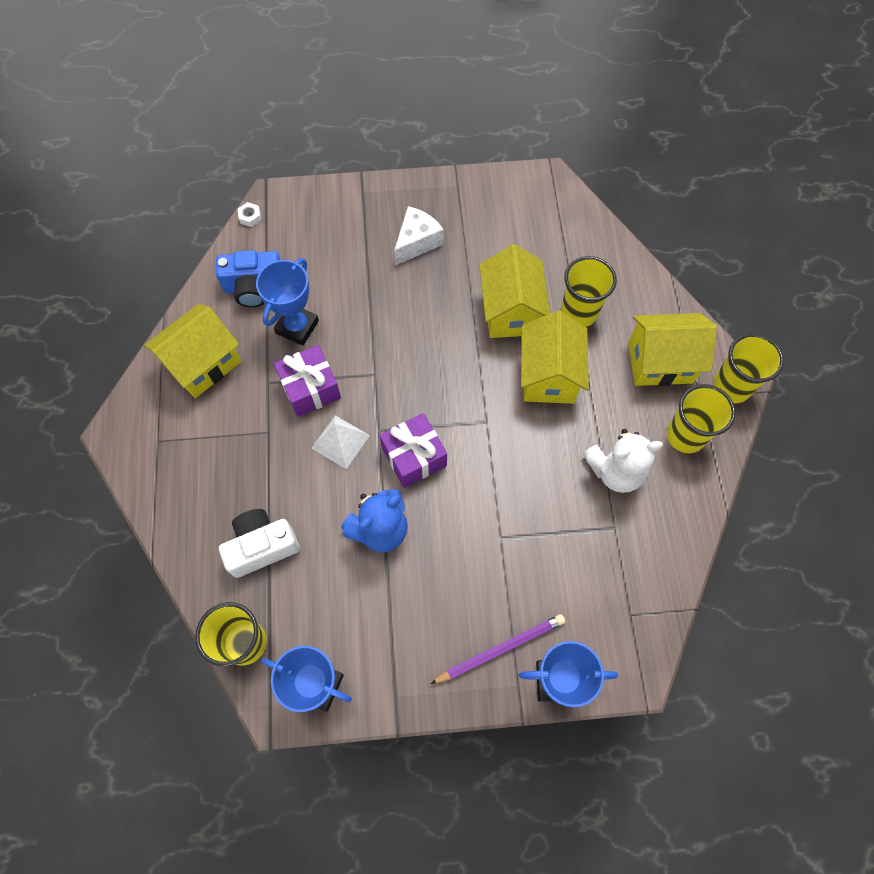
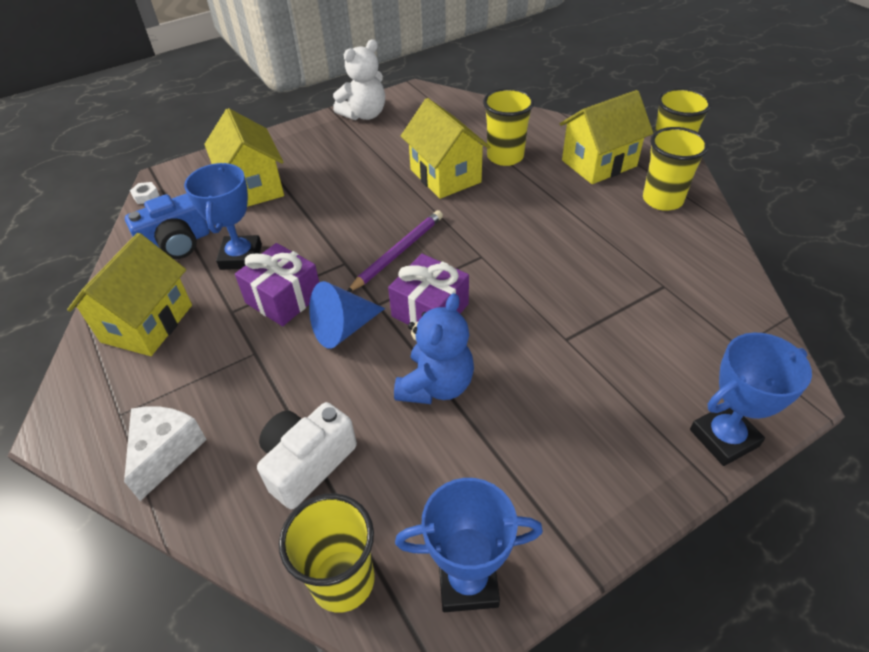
camera: 25 degrees left, 20 degrees down
(340, 441) = (343, 328): white pyramid -> blue cone
(417, 242) = (326, 161): white cheese -> white cheese (166, 453)
(500, 649) = (644, 436): purple pencil -> purple pencil (398, 252)
(548, 376) = (513, 204): yellow house -> yellow house (253, 187)
(615, 471) = (627, 245): white teddy bear -> white teddy bear (364, 115)

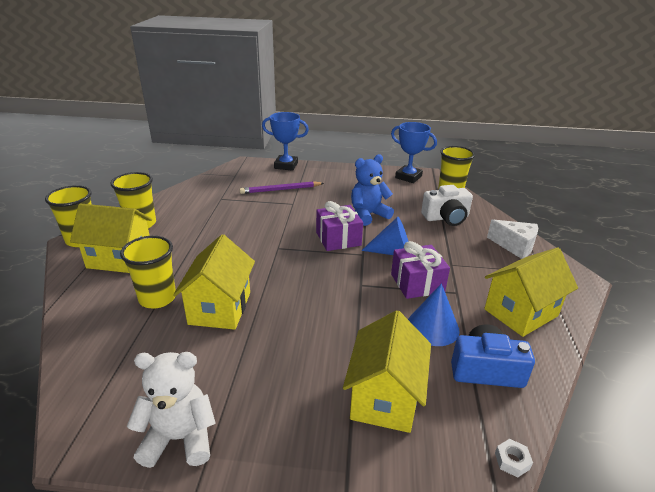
camera: 145 degrees left, 15 degrees down
(166, 453) = (515, 246): white cheese -> white cheese turned 105 degrees counterclockwise
(241, 257) = (432, 327): blue trophy -> blue cone
(398, 252) = (321, 273): purple pencil -> purple pencil (280, 190)

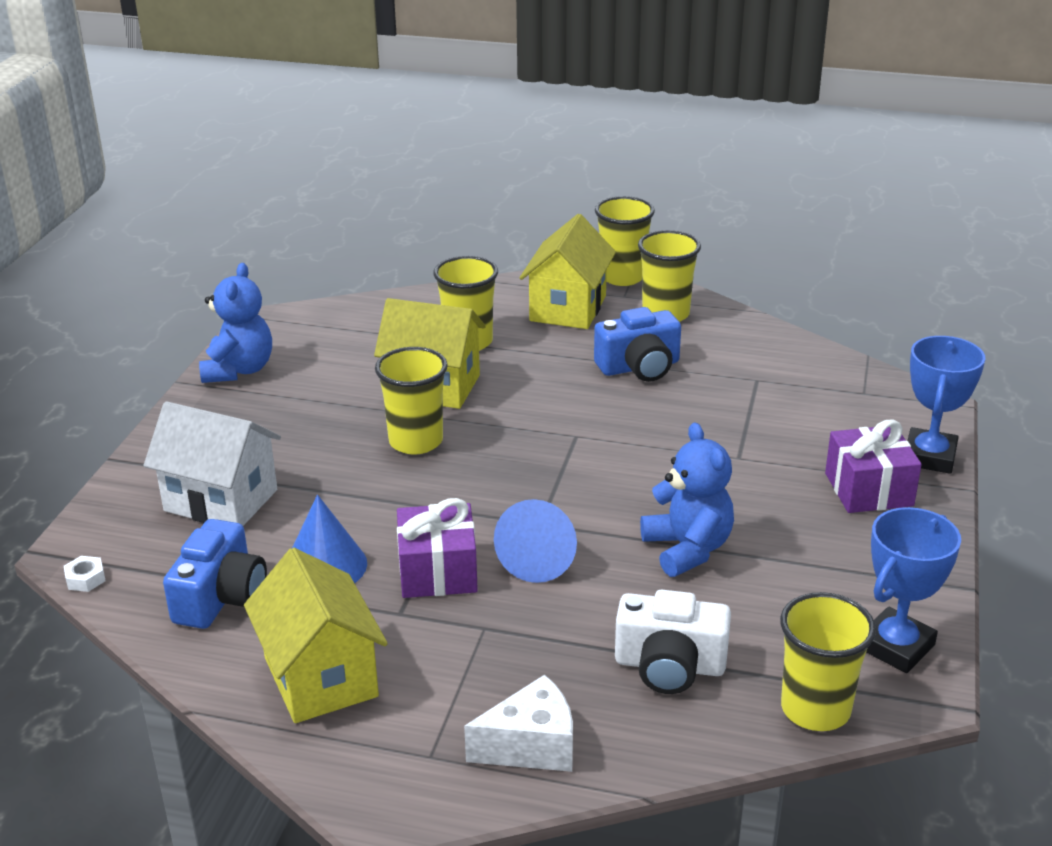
camera: 100 degrees right, 0 degrees up
(179, 438) = (239, 370): white teddy bear -> blue teddy bear
(203, 230) = (639, 367): none -> blue camera
(280, 190) = (799, 445): purple pencil -> none
(291, 307) = (416, 441): none -> yellow cup
(338, 239) = (596, 500): purple gift -> purple gift (868, 489)
(384, 397) = (221, 500): yellow house -> white house
(446, 218) = (669, 665): white camera -> white camera turned 75 degrees counterclockwise
(515, 246) = (531, 746): white cheese -> white cheese turned 150 degrees counterclockwise

